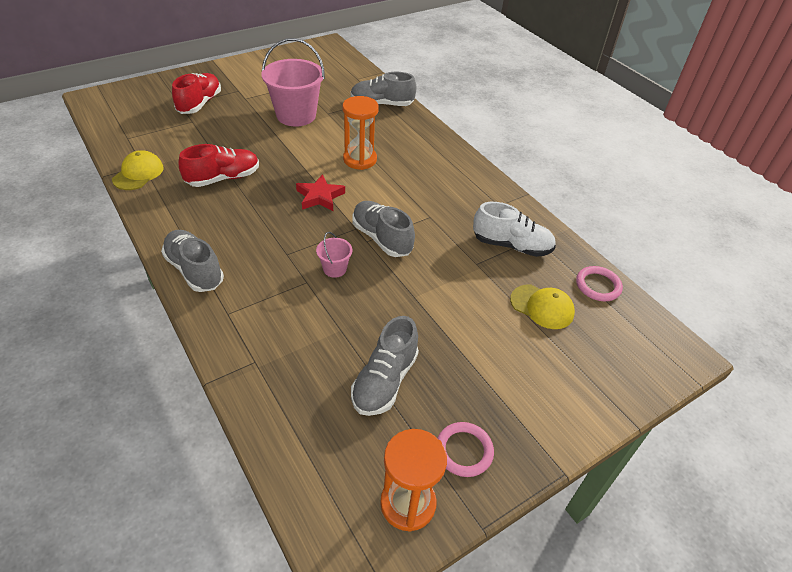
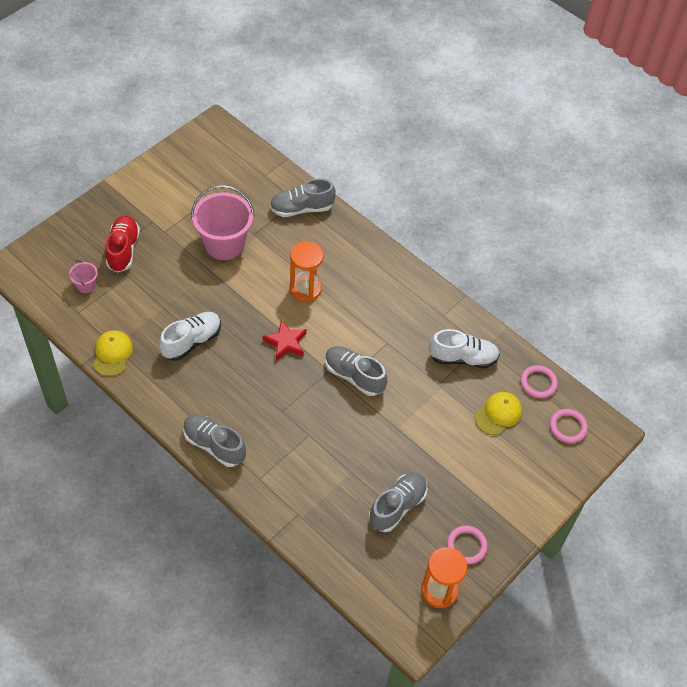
camera: 15 degrees left, 10 degrees up
(223, 178) = (191, 341): red shoe -> white shoe
(334, 269) = (326, 417): pink bucket -> pink bucket (86, 285)
(384, 381) = (397, 506): grey shoe -> grey shoe turned 150 degrees counterclockwise
(542, 307) = (498, 414): yellow cap -> yellow cap turned 60 degrees counterclockwise
(629, 338) = (567, 427): none -> pink ring

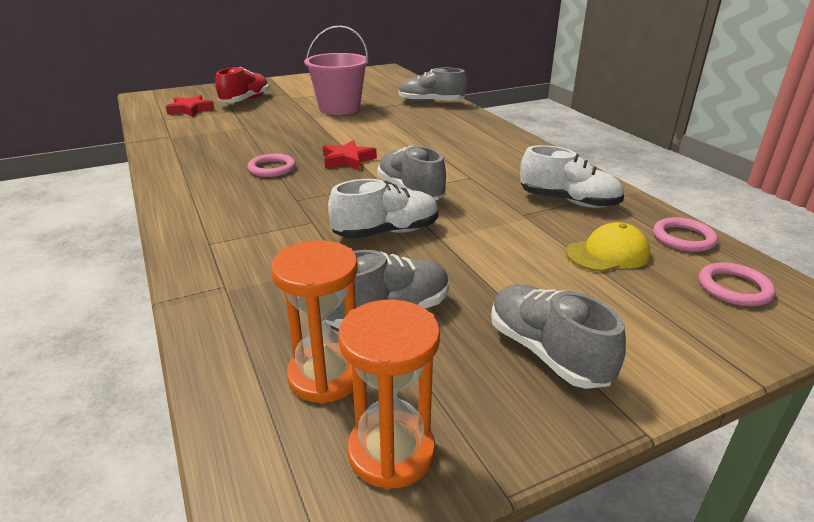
camera: 25 degrees right, 25 degrees down
(86, 285) = (190, 110): pink bucket -> red star
(112, 354) = (162, 141): yellow cap -> none
(191, 341) = (248, 146): white shoe -> white shoe (386, 232)
(214, 445) = (187, 208): grey shoe -> grey shoe (547, 352)
(305, 289) = (399, 136): orange hourglass -> orange hourglass (325, 376)
(466, 546) = (487, 394): pink ring -> pink ring (272, 168)

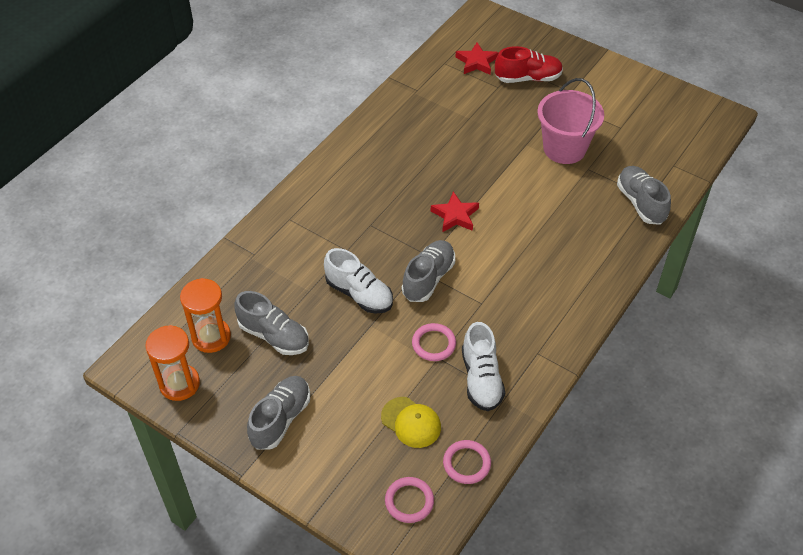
camera: 60 degrees right, 20 degrees up
(272, 168) = (407, 183): pink ring -> pink ring (433, 344)

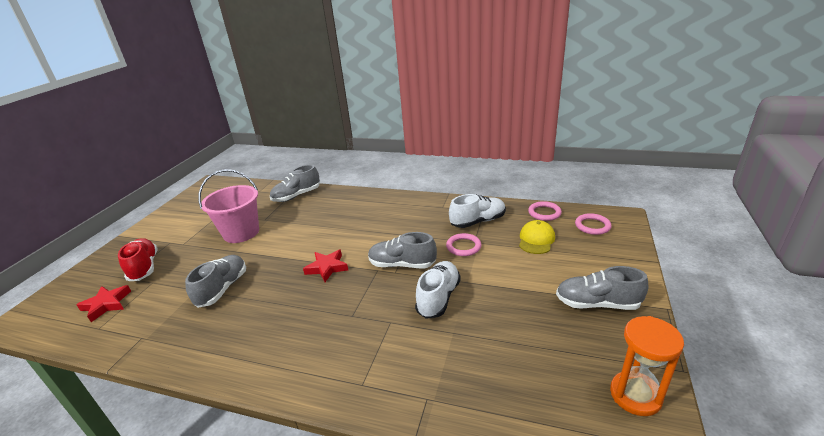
camera: 105 degrees left, 20 degrees down
(211, 337) = (559, 392): orange hourglass -> none
(274, 336) = (520, 339): grey shoe -> grey shoe (222, 289)

